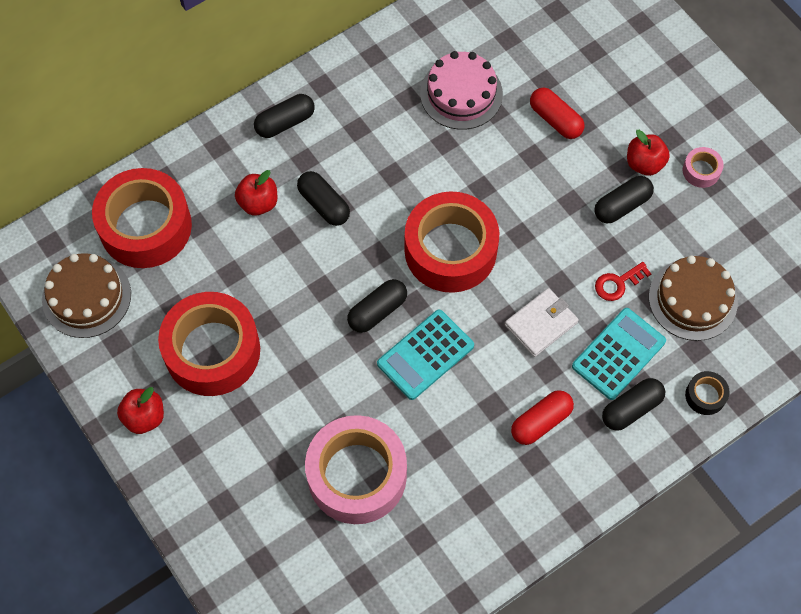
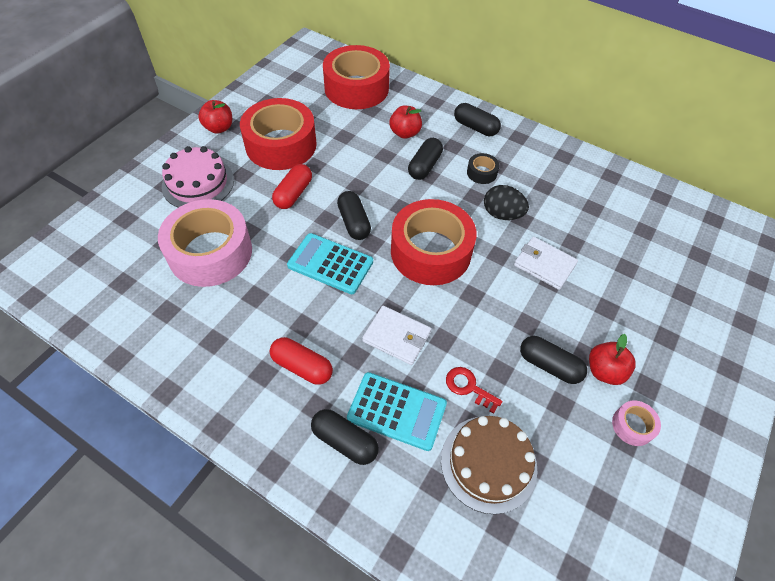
camera: 65 degrees right, 10 degrees down
(86, 297) = (294, 79): brown cake -> none
(377, 311) = (354, 222): black capsule -> black capsule turned 45 degrees clockwise
(430, 158) = (502, 214): none -> black egg
(461, 93) = (572, 216): pink cake -> pink cake (198, 183)
(511, 152) = (544, 265): none -> white wallet
(555, 120) = (596, 286): red capsule -> red capsule (293, 194)
(705, 395) = (388, 511): black tape -> black tape (481, 173)

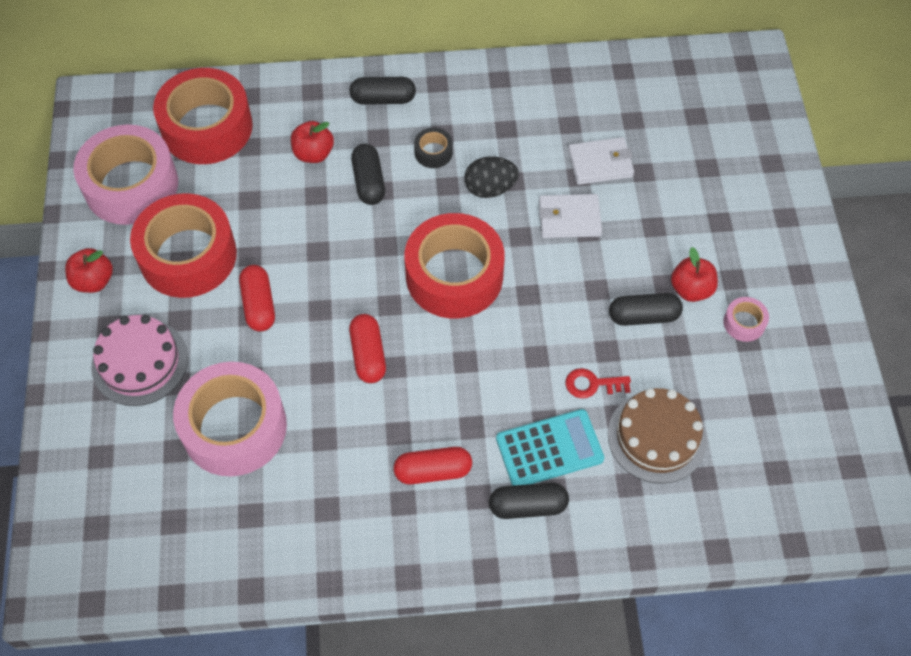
camera: 35 degrees left, 5 degrees up
(287, 94) = (131, 185): none -> pink tape
(330, 264) = (368, 355): turquoise calculator -> red capsule
(354, 222) = (352, 295): black capsule -> none
(396, 336) = (493, 383): white wallet -> white wallet (600, 163)

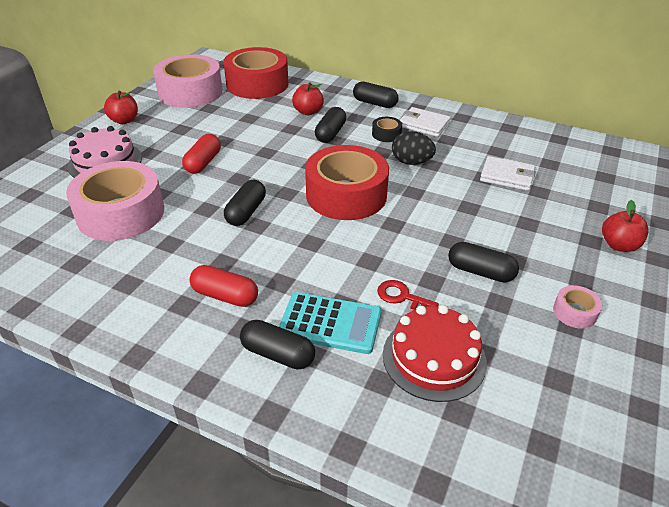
camera: 30 degrees right, 20 degrees down
(188, 255) = (187, 128): red tape -> none
(368, 355) = (246, 212): red capsule -> black capsule
(569, 218) = (459, 196): white wallet -> white wallet (424, 124)
(657, 437) = (434, 358): brown cake -> red cake
(691, 289) = (536, 271): red apple -> red apple (619, 245)

